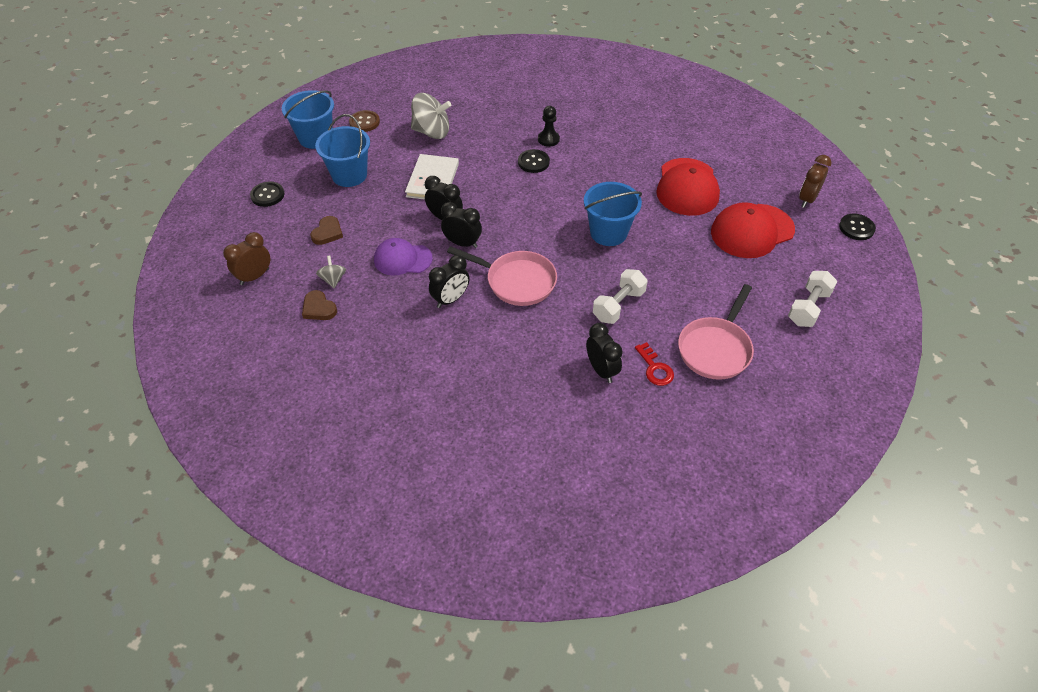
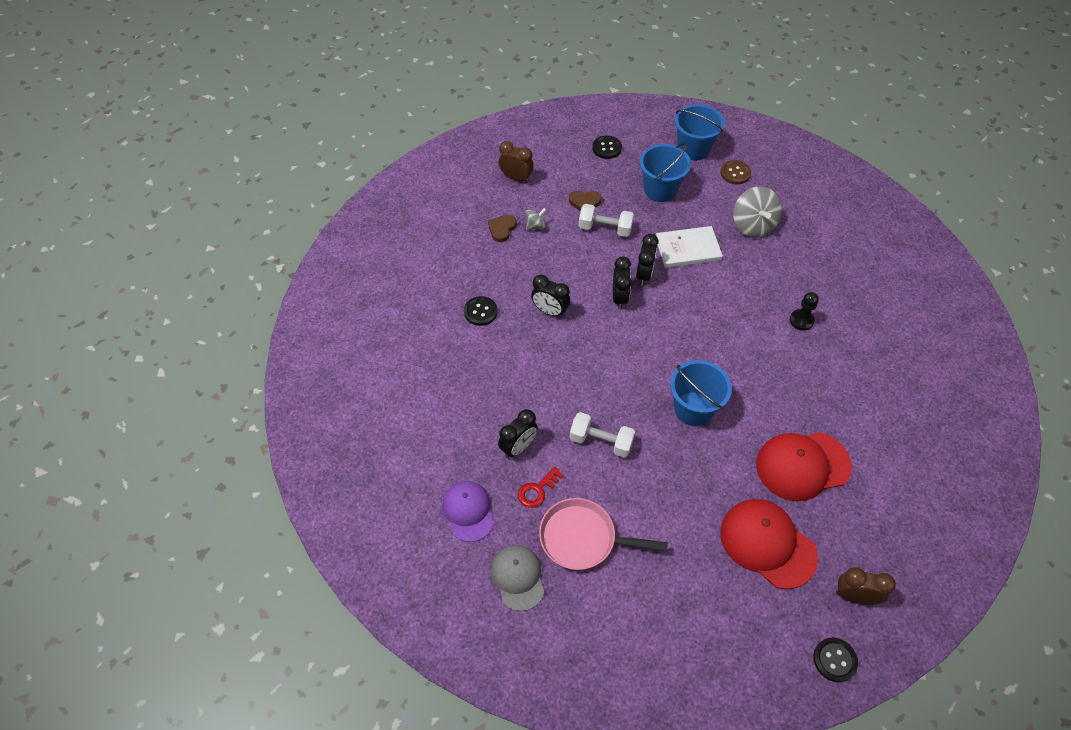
camera: 70 degrees right, 5 degrees up
(402, 259) = (579, 262): purple cap -> purple cap (468, 511)
(517, 281) = (593, 352): pink pan -> none
(533, 162) = (759, 318): black button -> black button (480, 312)
(744, 409) = (518, 577): none -> grey cap
(808, 308) = (678, 620): white dumbbell -> white dumbbell (605, 228)

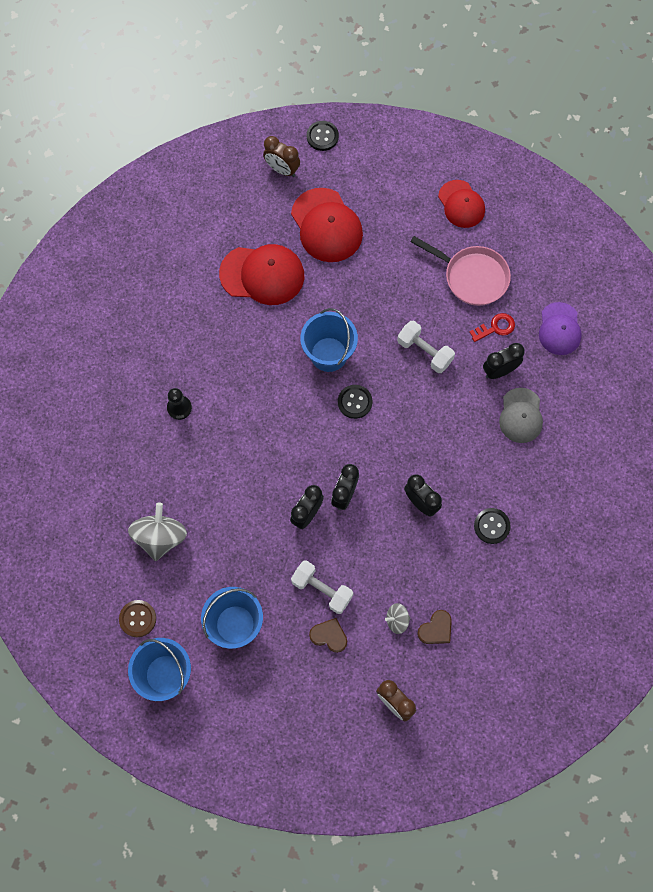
camera: 160 degrees left, 15 degrees up
(518, 577) = (534, 264): grey cap -> grey cap (521, 416)
(606, 148) = (268, 714): black button -> black button (355, 402)
(629, 626) = (461, 204): none -> red cap
(688, 249) = (246, 531): white book -> none

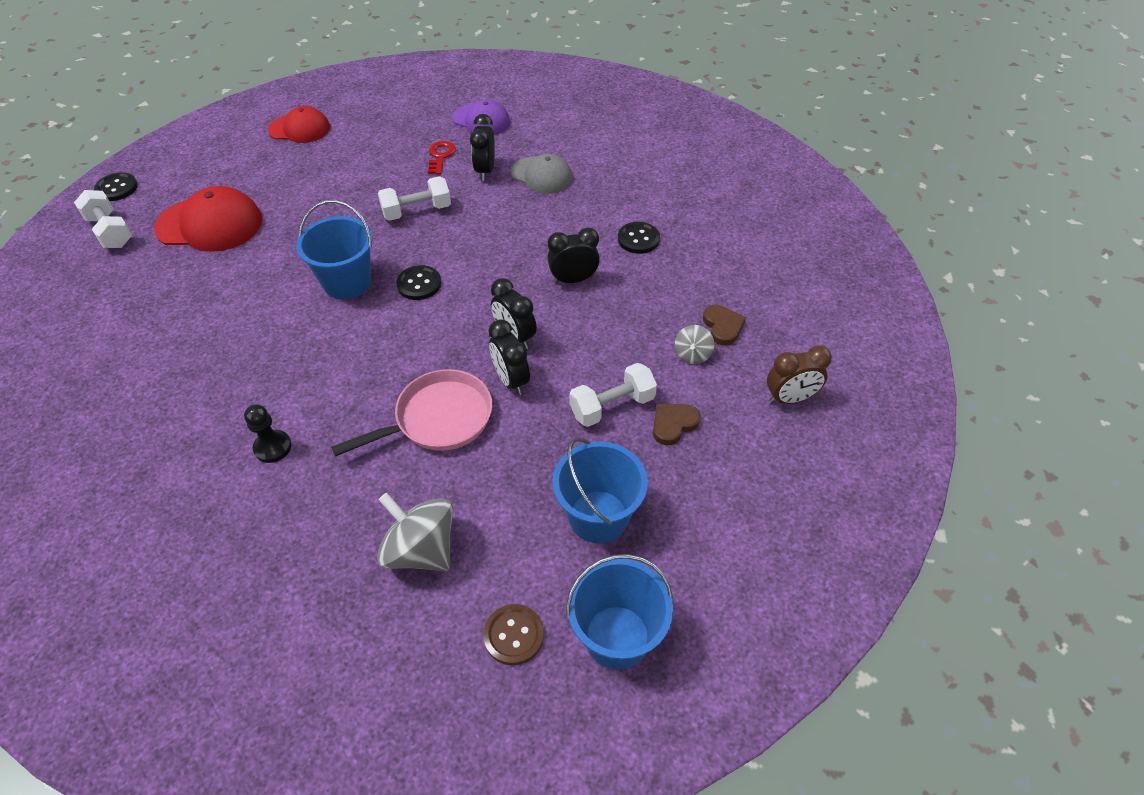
camera: 60 degrees left, 20 degrees down
(262, 275) = (201, 297): red cap -> none
(282, 170) = (110, 231): brown clock -> white dumbbell
(472, 277) = (376, 150): pink pan -> pink pan (438, 419)

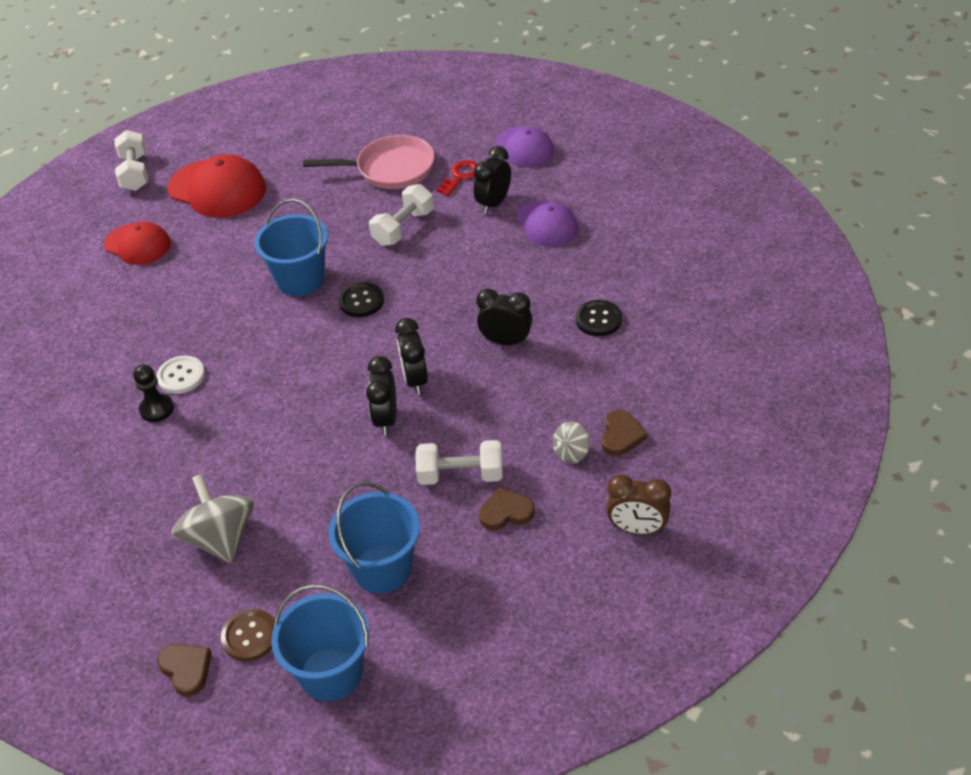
camera: 30 degrees right, 5 degrees down
(117, 188) = (161, 132): black button -> none
(279, 407) = (181, 376): none -> white button
(299, 129) = (347, 113): red cap -> red cap (138, 244)
(417, 211) = (403, 228): white dumbbell -> white dumbbell turned 60 degrees counterclockwise
(438, 419) = (302, 432): pink pan -> pink pan (390, 169)
(469, 698) = (186, 669): none -> brown heart
(542, 175) = (546, 224): grey cap -> purple cap

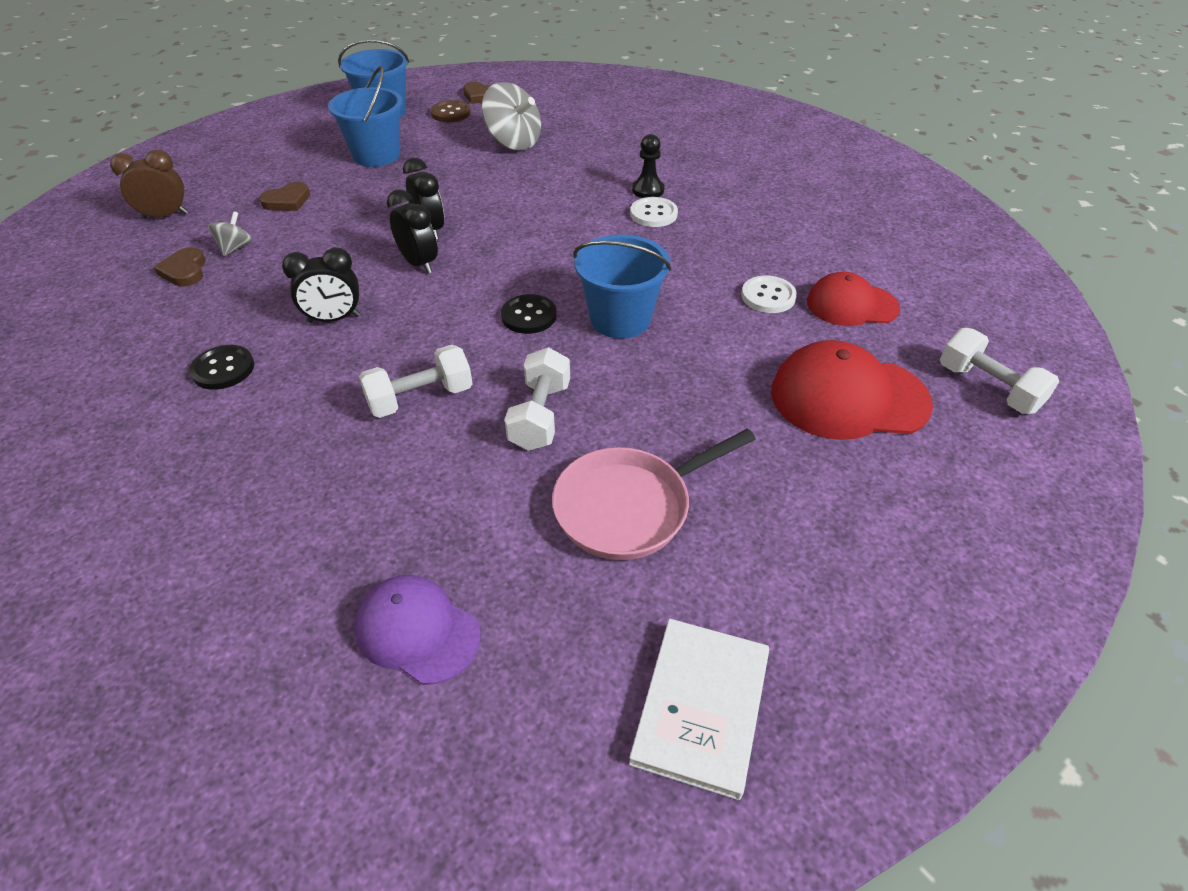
camera: 150 degrees right, 0 degrees up
(183, 267) = (768, 296): none -> white button
(420, 97) = (701, 707): none -> white book
(460, 176) = (505, 528): red key -> none
(461, 475) = (337, 212): white dumbbell -> white dumbbell (420, 398)
(494, 203) = (425, 493): black clock -> none
(546, 224) = (327, 481): purple cap -> none

